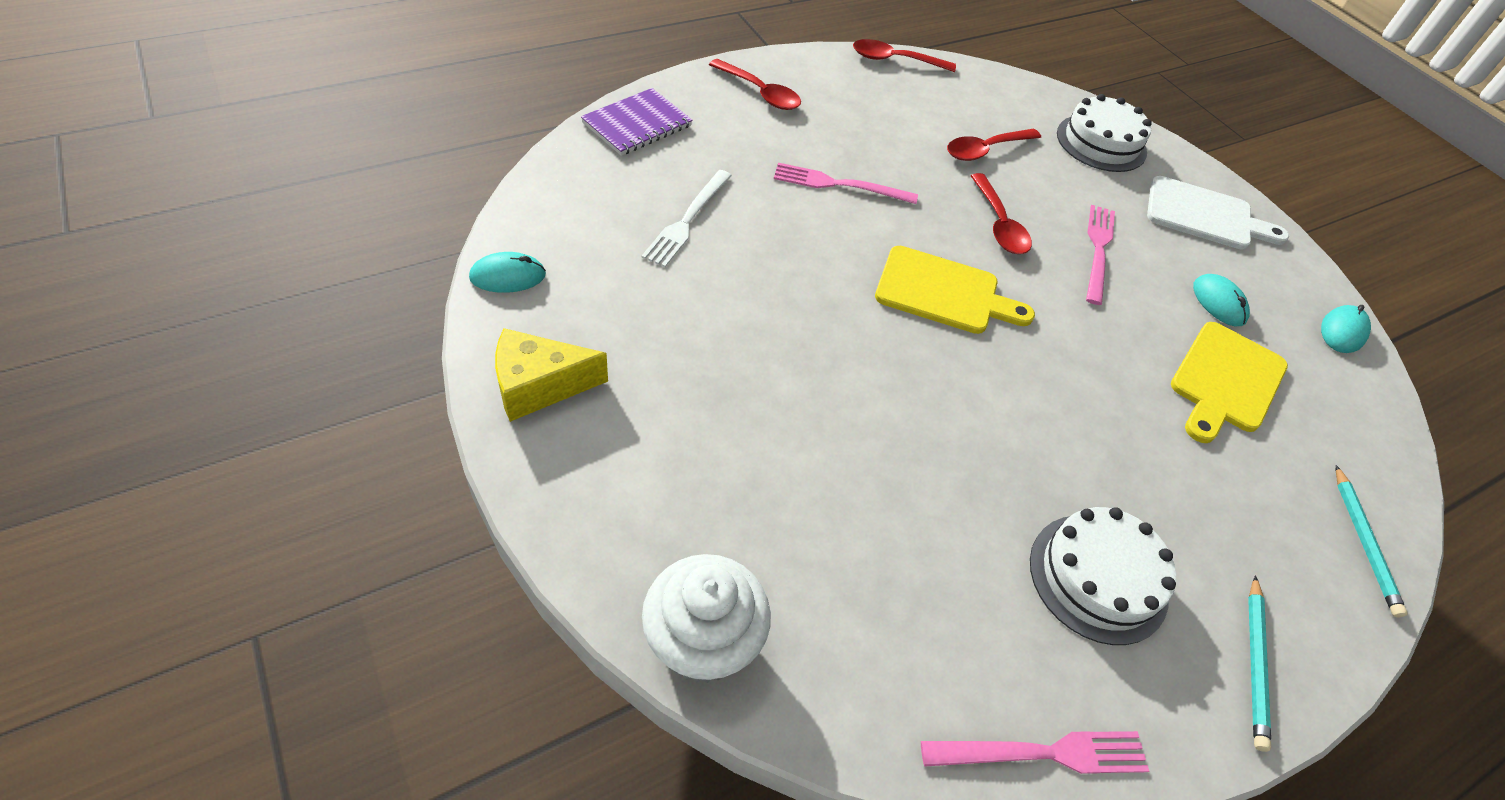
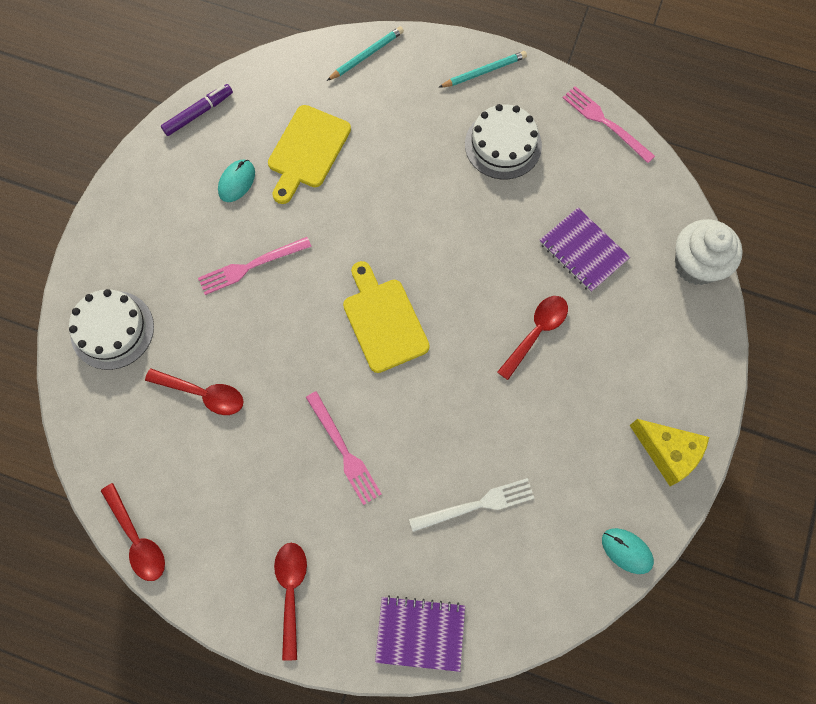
camera: 125 degrees left, 20 degrees up
(855, 527) = (583, 251): none -> purple notebook
(999, 224) = (283, 333): red spoon -> red spoon (536, 332)
(1204, 215) = (144, 227): white cutting board -> none
(1226, 381) = (307, 151): yellow cutting board -> yellow cutting board turned 120 degrees clockwise
(1342, 331) = (198, 113): turquoise mouse -> purple marker

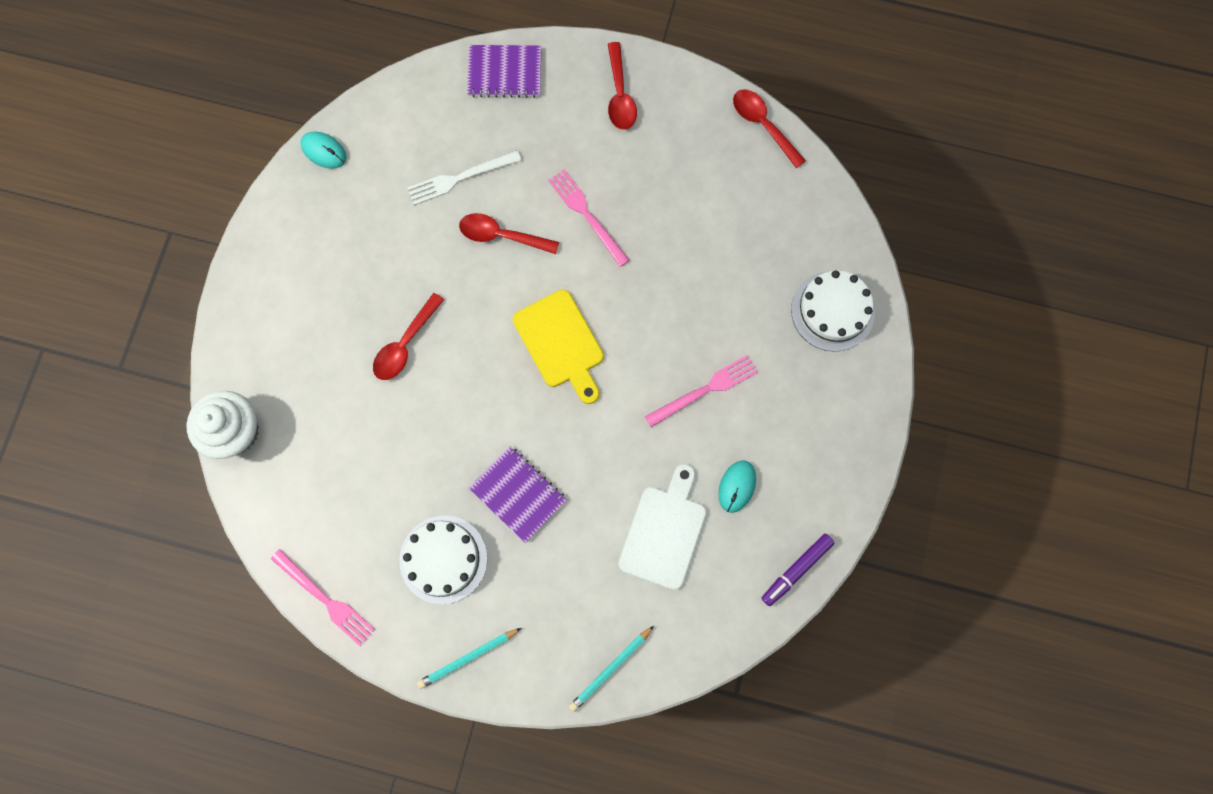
camera: 175 degrees right, 5 degrees up
(203, 394) = (729, 256): red spoon -> red spoon (501, 235)
(307, 151) = (664, 532): yellow cutting board -> white cutting board
(583, 251) = (355, 437): purple notebook -> purple notebook (518, 494)
(668, 452) = (280, 239): yellow cheese -> none

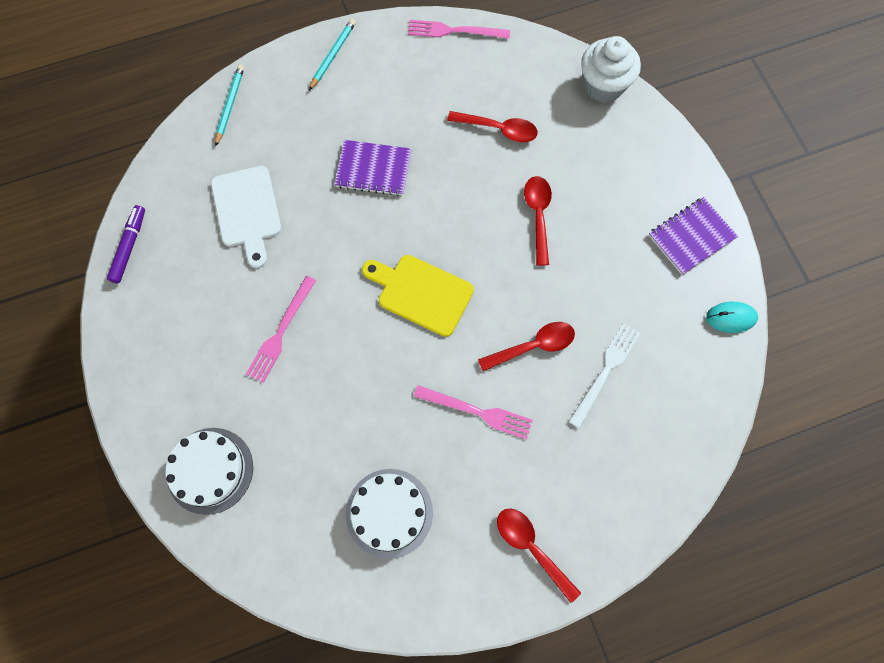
camera: 145 degrees right, 5 degrees down
(443, 559) = (395, 99): white cake -> white cake (389, 513)
(505, 73) = (648, 495): purple notebook -> purple notebook (691, 237)
(737, 486) = (210, 276): turquoise mouse -> none
(763, 125) = (379, 613): red spoon -> red spoon (499, 129)

